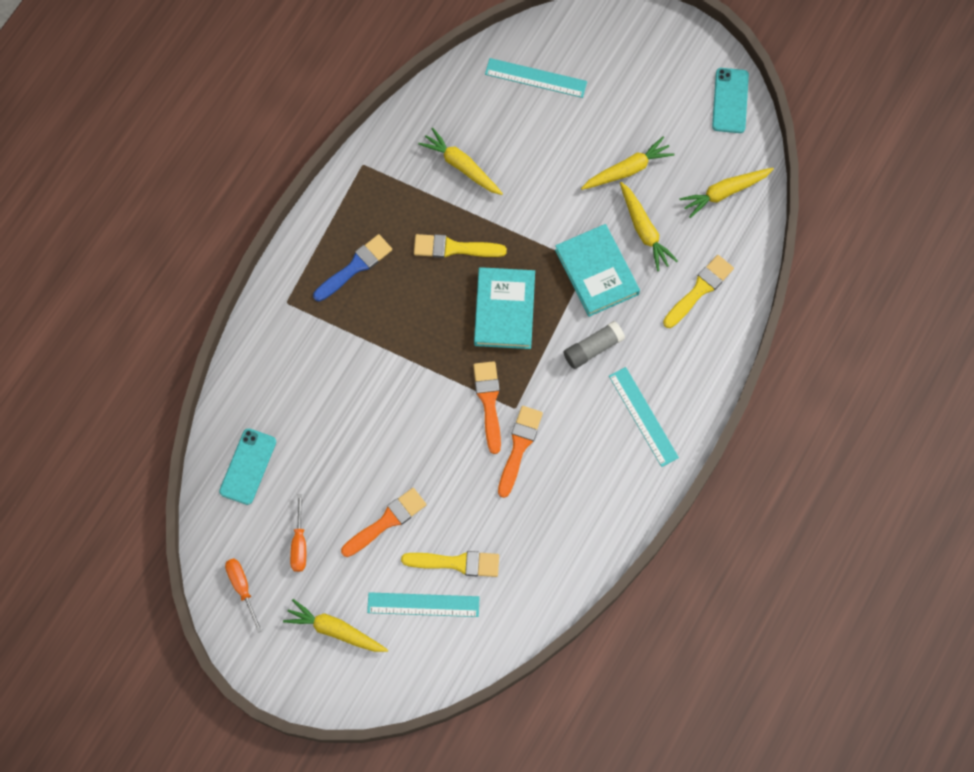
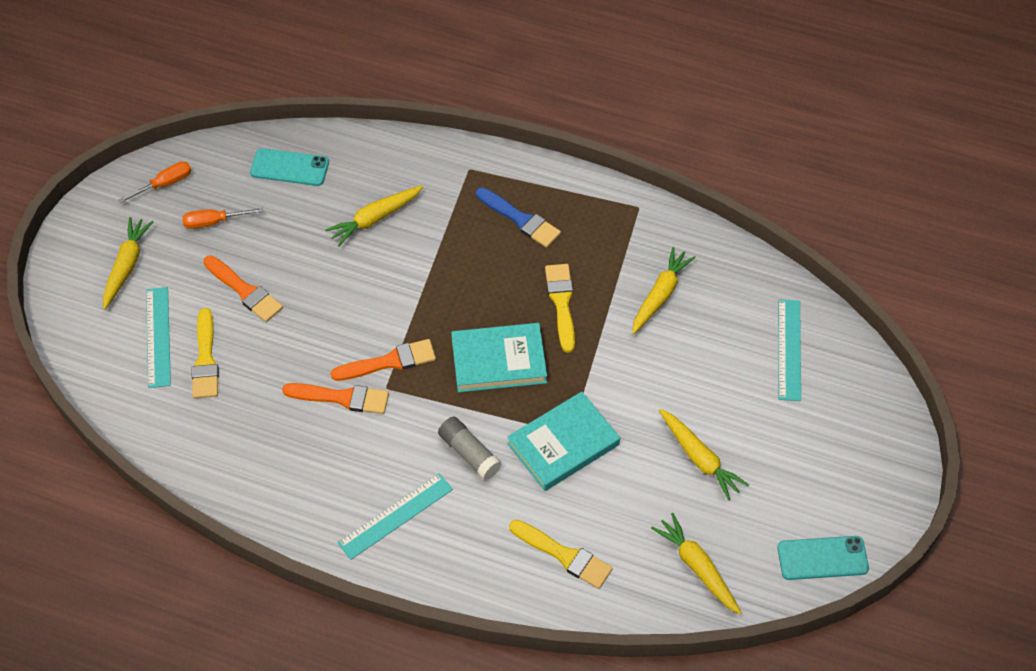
camera: 80 degrees right, 15 degrees down
(644, 230) = (627, 486): yellow carrot -> yellow carrot (375, 219)

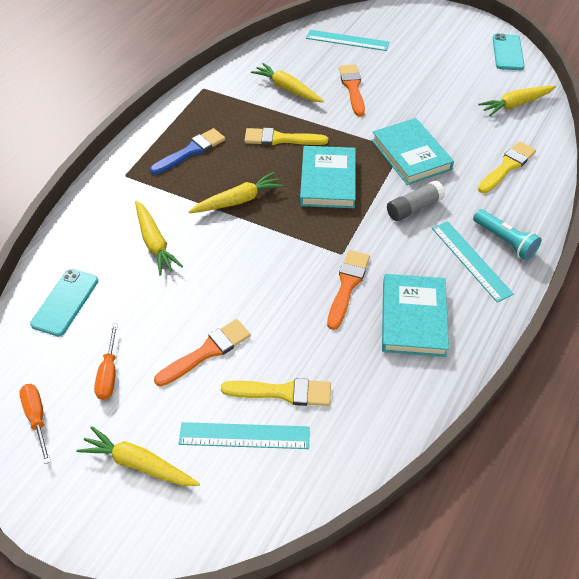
camera: 80 degrees left, 5 degrees down
(306, 462) = (413, 318): none -> turquoise book
(389, 362) = (315, 249): orange brush -> orange brush (352, 88)
(431, 551) = (504, 241): none -> turquoise flashlight
(699, 458) = (429, 91): yellow carrot -> yellow carrot (238, 200)

